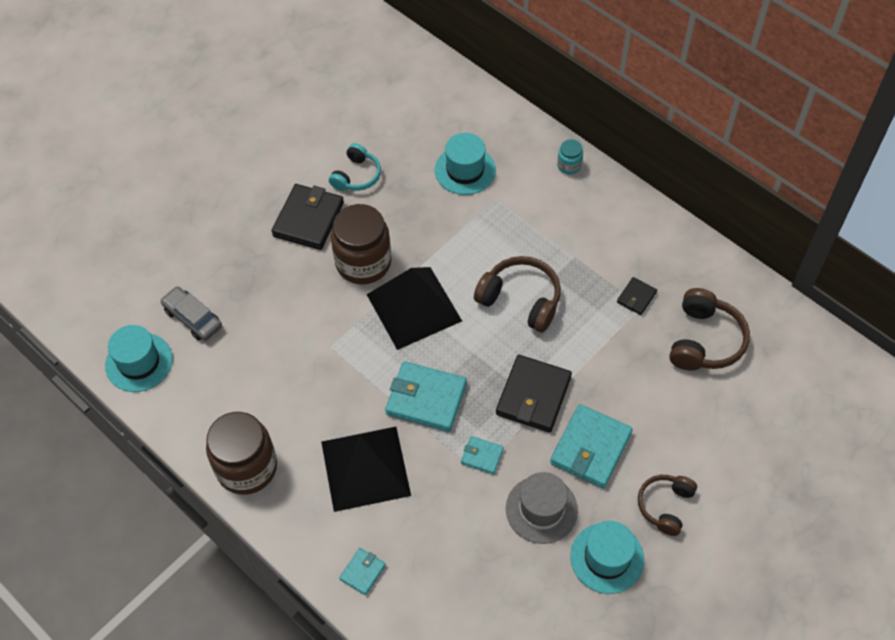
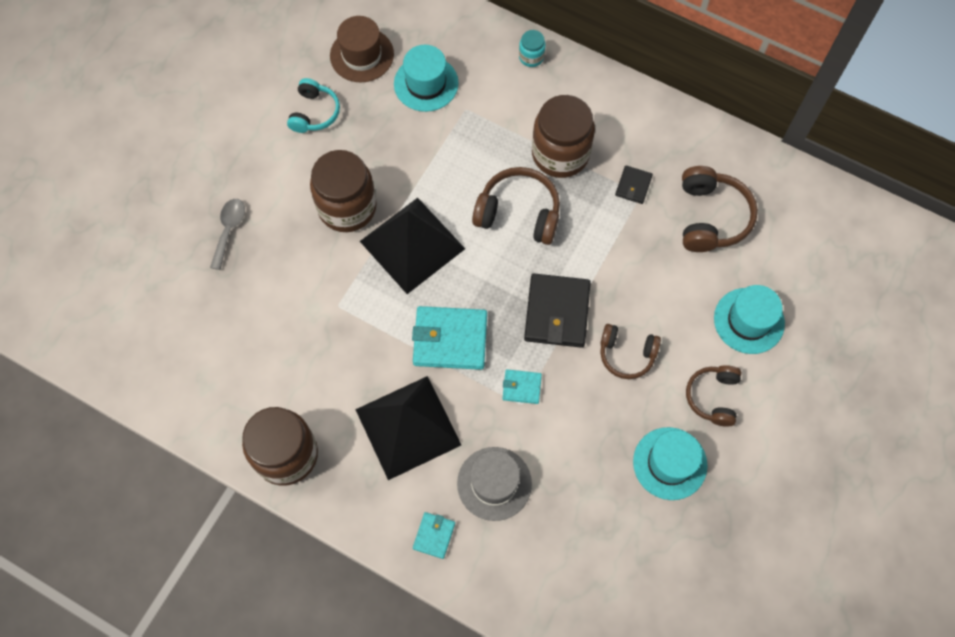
camera: 15 degrees left, 10 degrees up
(139, 362) = (140, 367): turquoise hat -> turquoise hat (749, 320)
(193, 318) = (184, 306): grey car -> none
(252, 260) = (229, 229): none -> grey spoon
(308, 219) = (276, 171): black wallet -> none
(413, 135) = (362, 55): none -> brown hat
(541, 509) = (594, 429): grey hat -> grey hat (494, 483)
(574, 255) = (560, 154): none -> brown jar
(590, 448) = (626, 354): turquoise wallet -> brown headphones

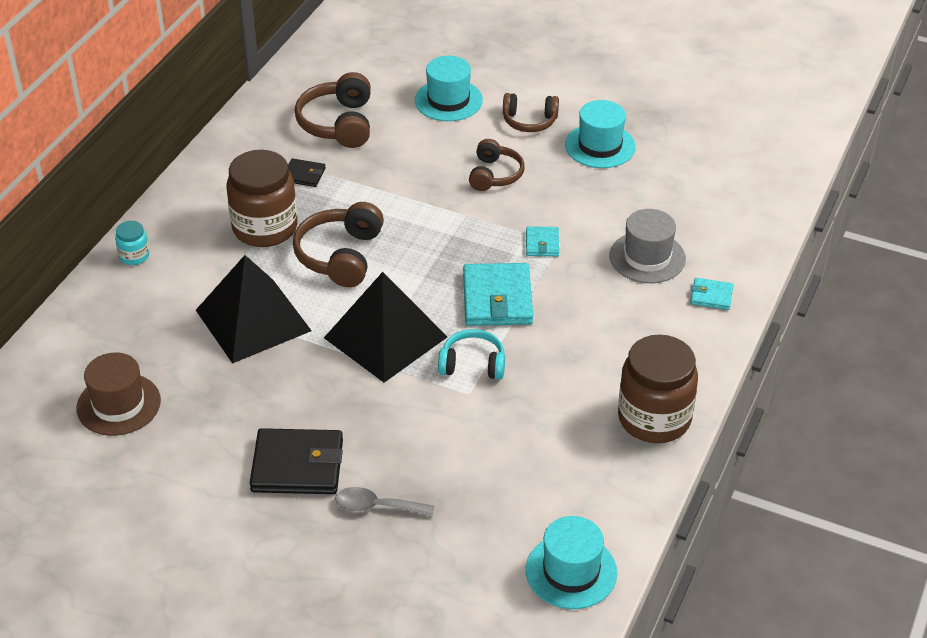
camera: 95 degrees left, 25 degrees down
(314, 113) = (204, 442): turquoise headphones -> turquoise headphones (472, 364)
(347, 207) = (339, 397): brown jar -> none
(408, 427) = (601, 324): black pyramid -> black pyramid (253, 320)
(426, 83) = (166, 342): turquoise hat -> turquoise hat (571, 571)
(557, 312) = (455, 223): black wallet -> black wallet (297, 466)
(711, 217) = (338, 124): brown headphones -> brown headphones turned 90 degrees counterclockwise

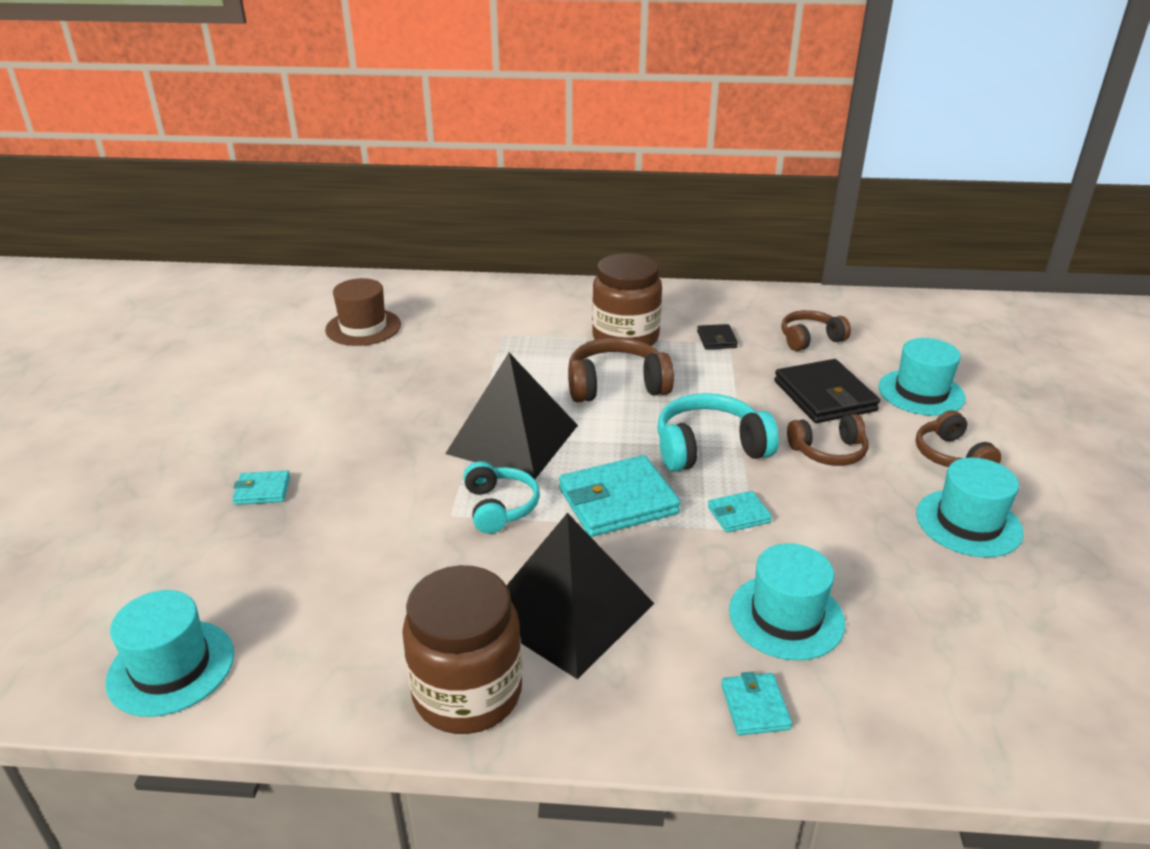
camera: 70 degrees right, 10 degrees down
(134, 256) = (545, 291): turquoise jar -> none
(253, 320) = (497, 361): black pyramid -> black pyramid (567, 610)
(297, 466) = (311, 430): black wallet -> black wallet (824, 396)
(338, 124) = (810, 339): brown headphones -> brown headphones, size x0.66
(376, 507) = (262, 490): grey spoon -> turquoise wallet
(458, 232) = (709, 448): none -> turquoise headphones
(647, 257) = (786, 616): grey hat -> turquoise hat

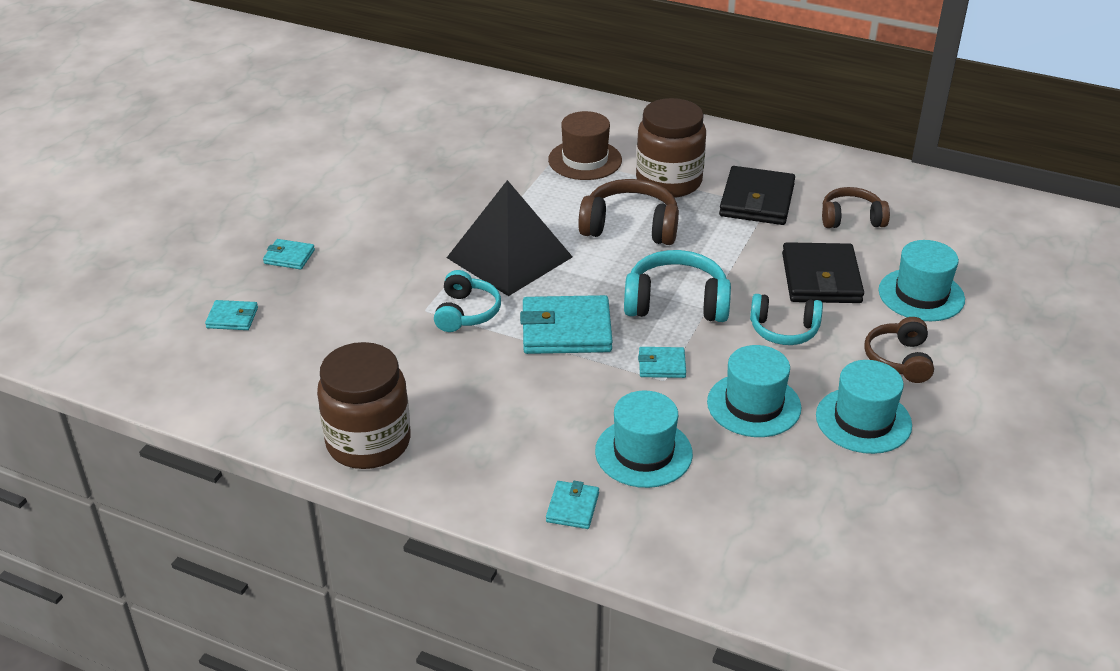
camera: 20 degrees right, 5 degrees up
(171, 667) = (176, 373): turquoise hat -> turquoise hat (754, 405)
(220, 578) = (232, 318): none -> turquoise wallet
(363, 327) = (435, 124): brown hat -> brown hat (585, 160)
(567, 610) = (474, 404): black pyramid -> none
(716, 339) = (757, 200): black wallet -> black wallet, size x1.97
(828, 452) = (784, 330): brown headphones -> turquoise headphones

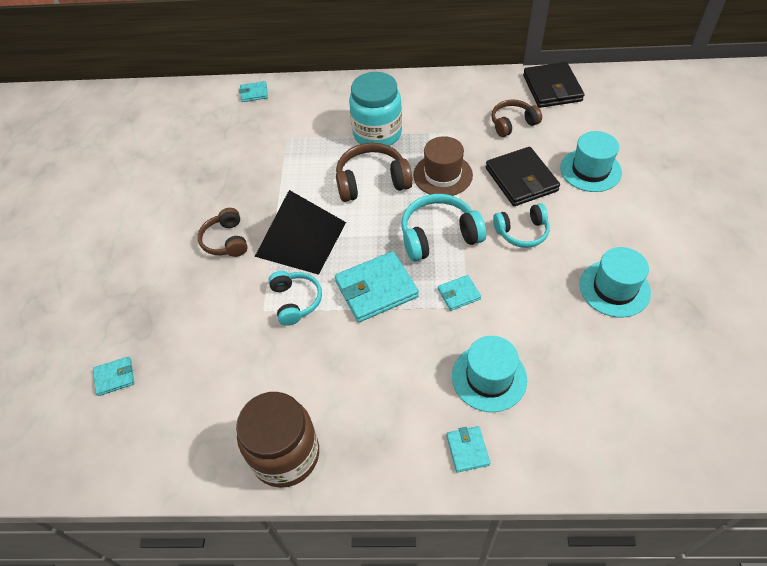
camera: 20 degrees left, 15 degrees up
(289, 257) = (132, 300): turquoise wallet -> turquoise wallet (254, 93)
(585, 160) = (309, 135): brown hat -> brown hat (442, 175)
(668, 182) = (377, 134): brown jar -> turquoise jar
(754, 405) = (538, 304): turquoise hat -> none
(757, 200) = (444, 129): black wallet -> black wallet (552, 88)
(899, 360) = (607, 228): brown headphones -> brown headphones (226, 241)

